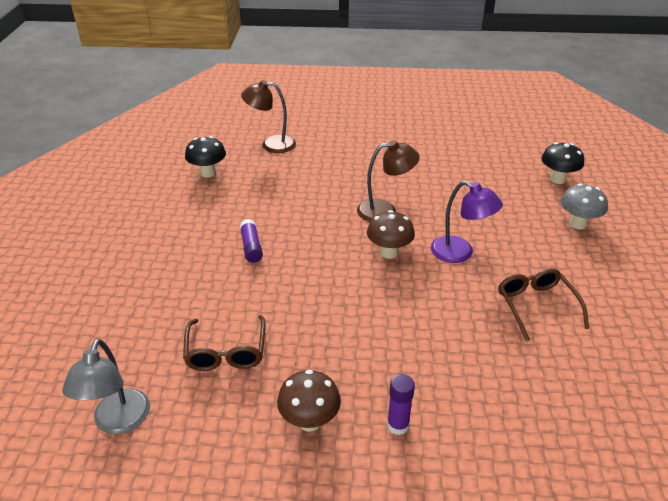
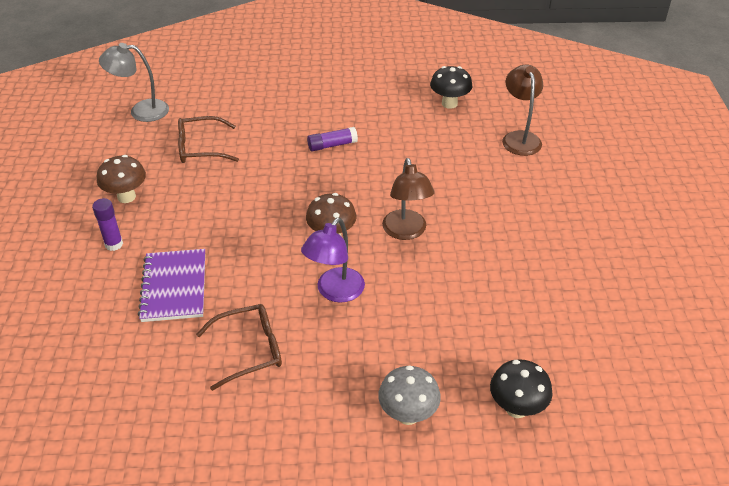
camera: 85 degrees right, 5 degrees up
(463, 363) = (174, 287): none -> purple notebook

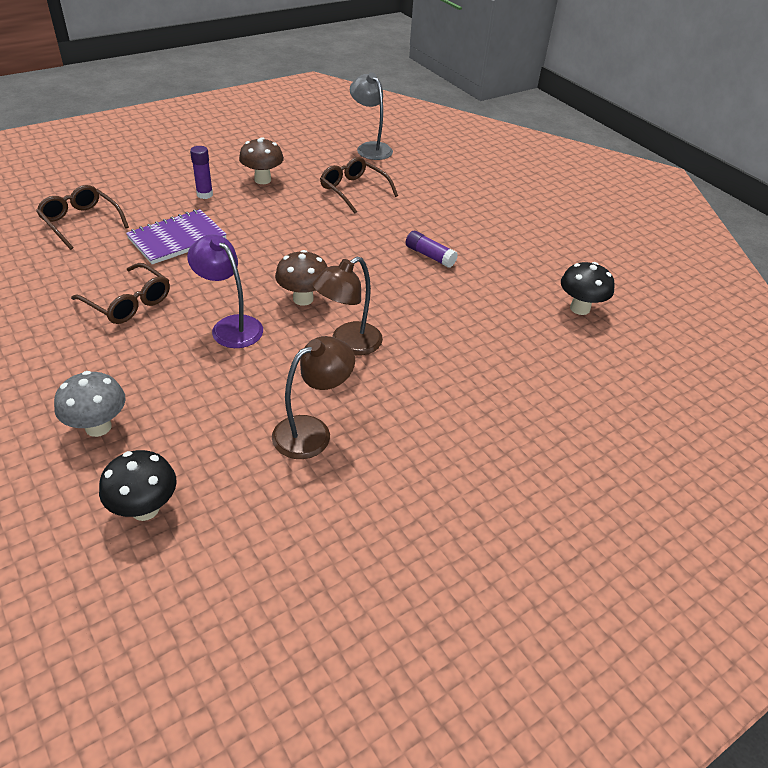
camera: 55 degrees right, 0 degrees up
(77, 351) = (81, 222): none -> brown glasses
(335, 292) = (230, 326): purple lamp -> purple lamp turned 45 degrees clockwise
(519, 138) = (582, 380): brown lamp -> brown lamp (312, 431)

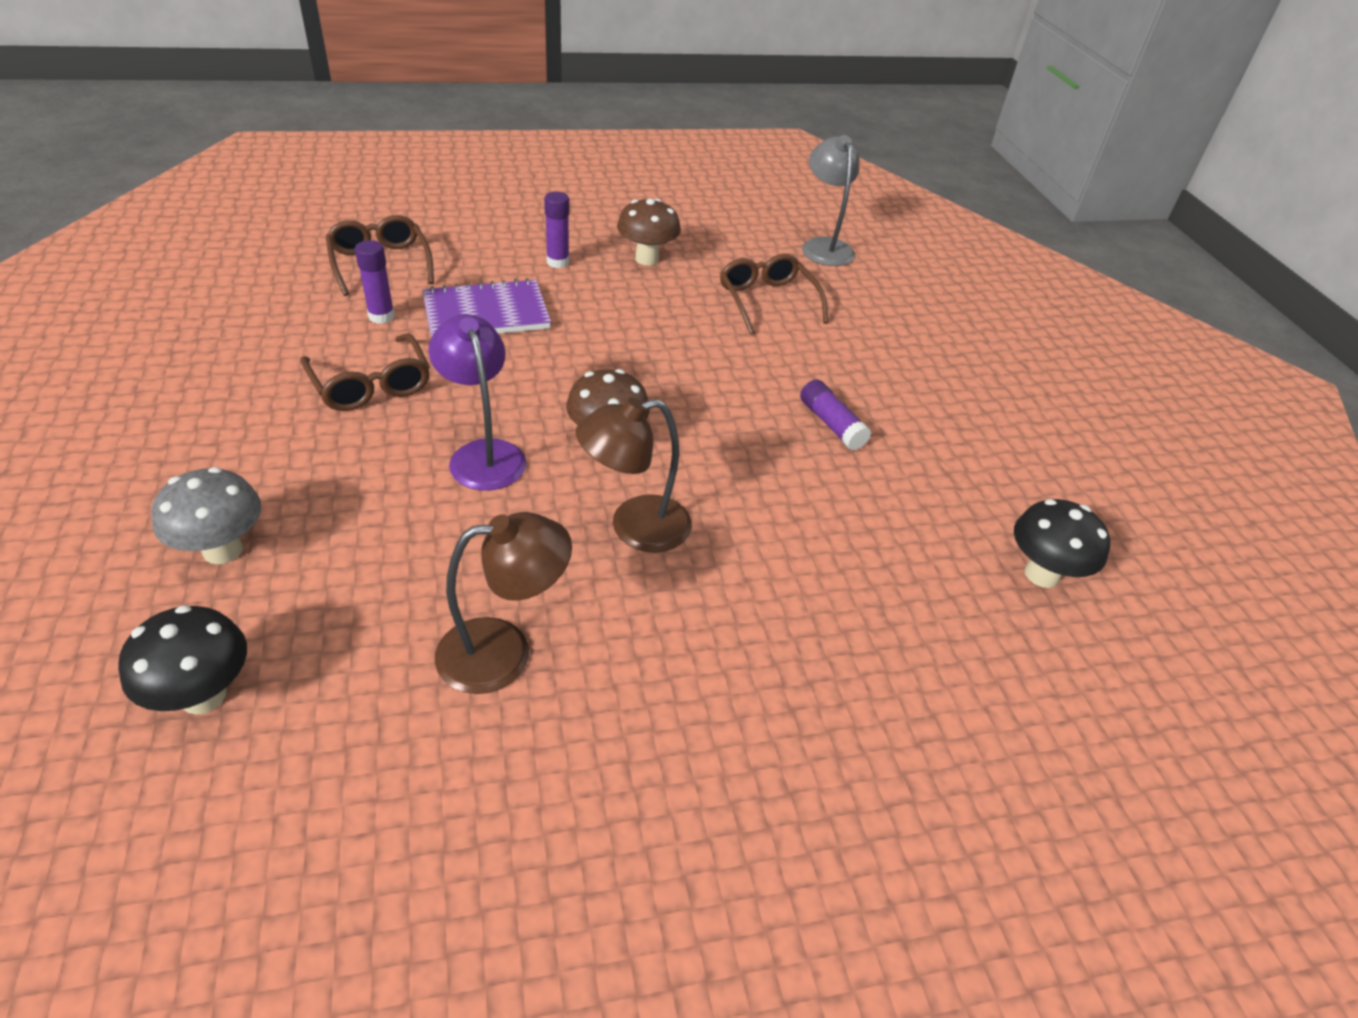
camera: 20 degrees right, 0 degrees up
(106, 257) = (381, 316): none -> purple glue stick

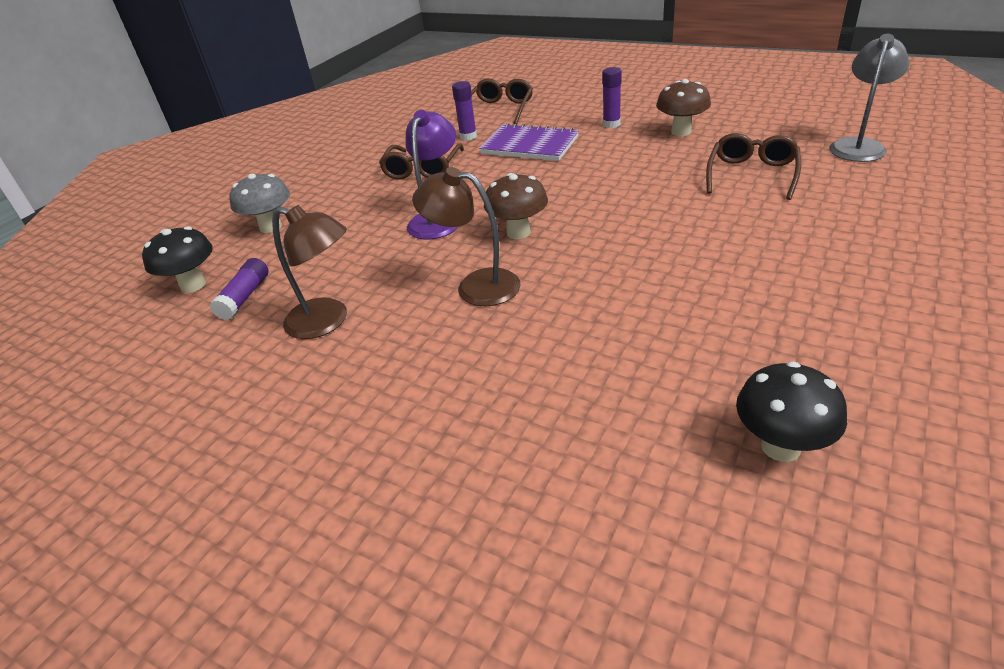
camera: 50 degrees right, 5 degrees down
(831, 424) = (705, 269): purple glue stick -> purple glue stick (245, 297)

